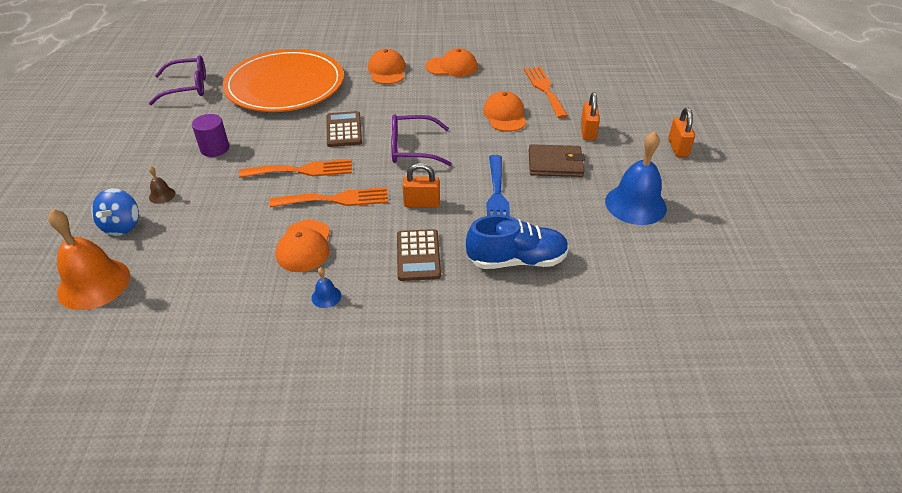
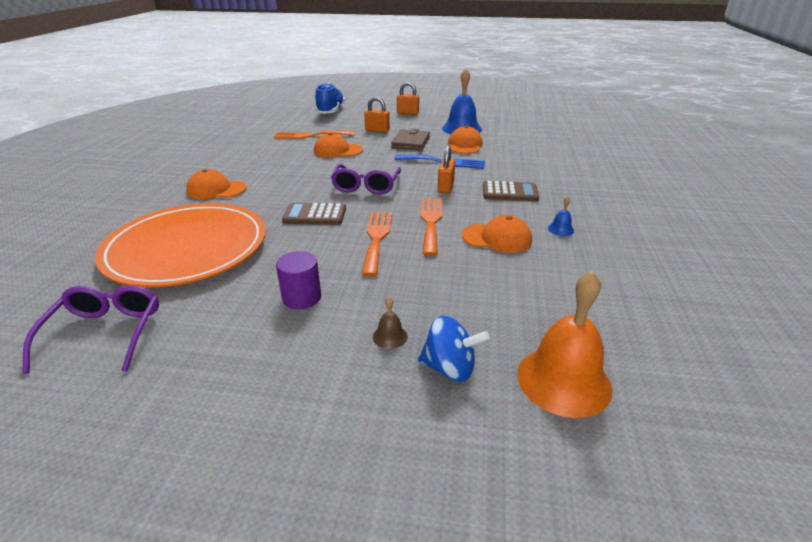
camera: 80 degrees left, 10 degrees down
(452, 67) = (241, 162): orange cap -> orange cap (465, 145)
(517, 260) = (515, 163): blue shoe -> blue shoe (330, 111)

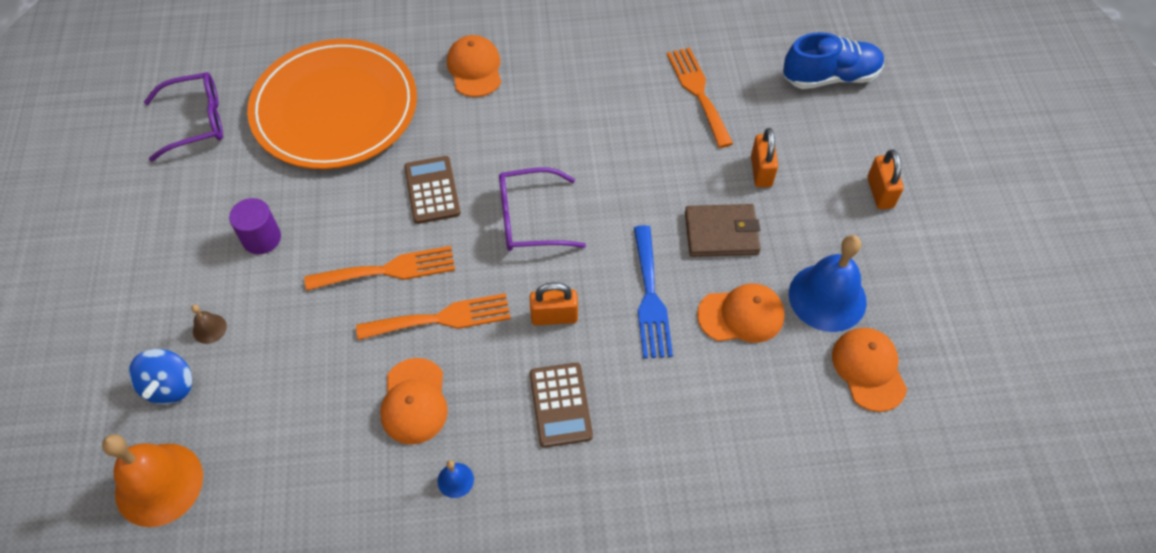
camera: 75 degrees right, 25 degrees up
(338, 150) = (648, 147): orange cap -> orange cap (868, 369)

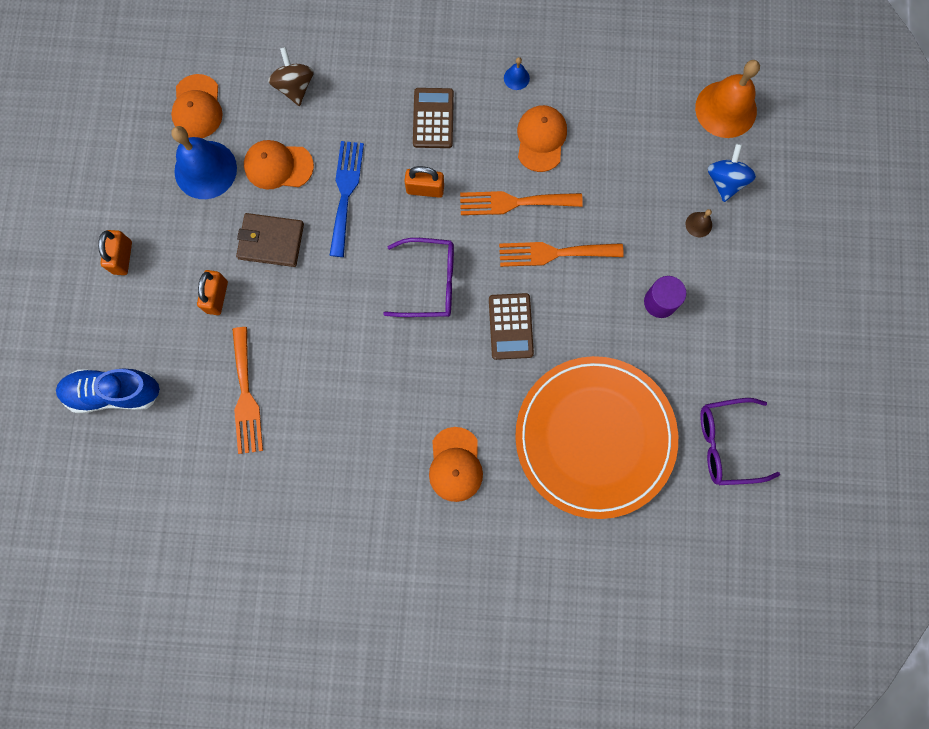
camera: 170 degrees left, 20 degrees up
(753, 417) = (295, 86): none -> brown spinning top

